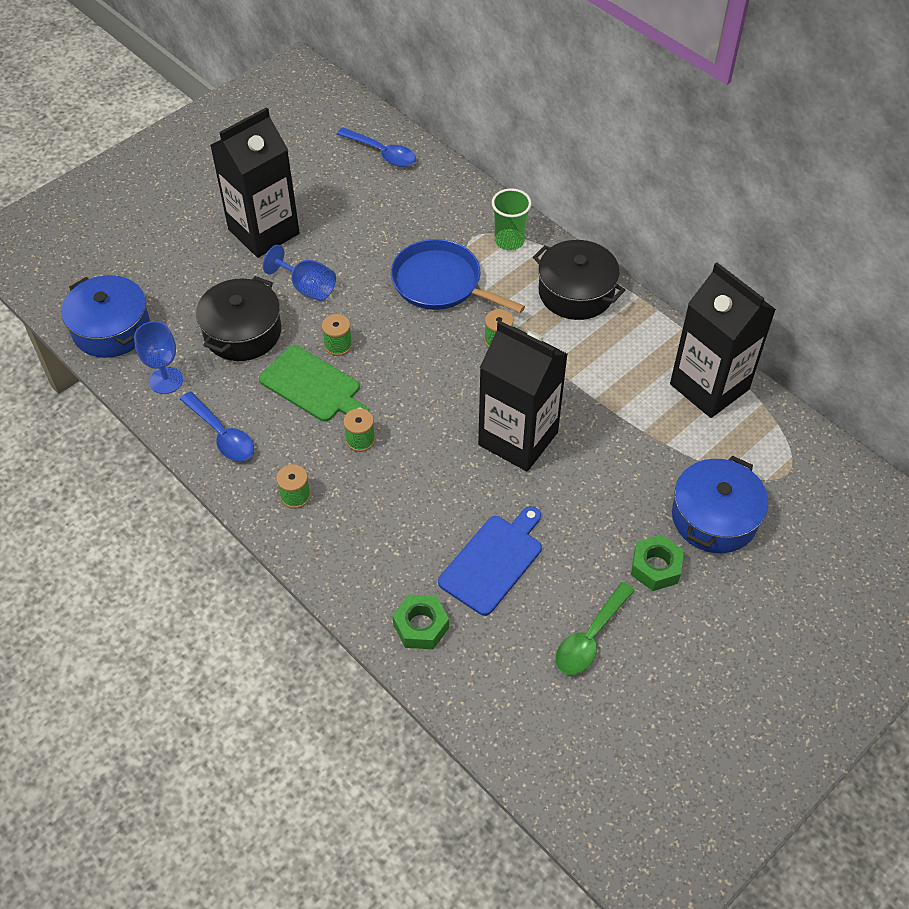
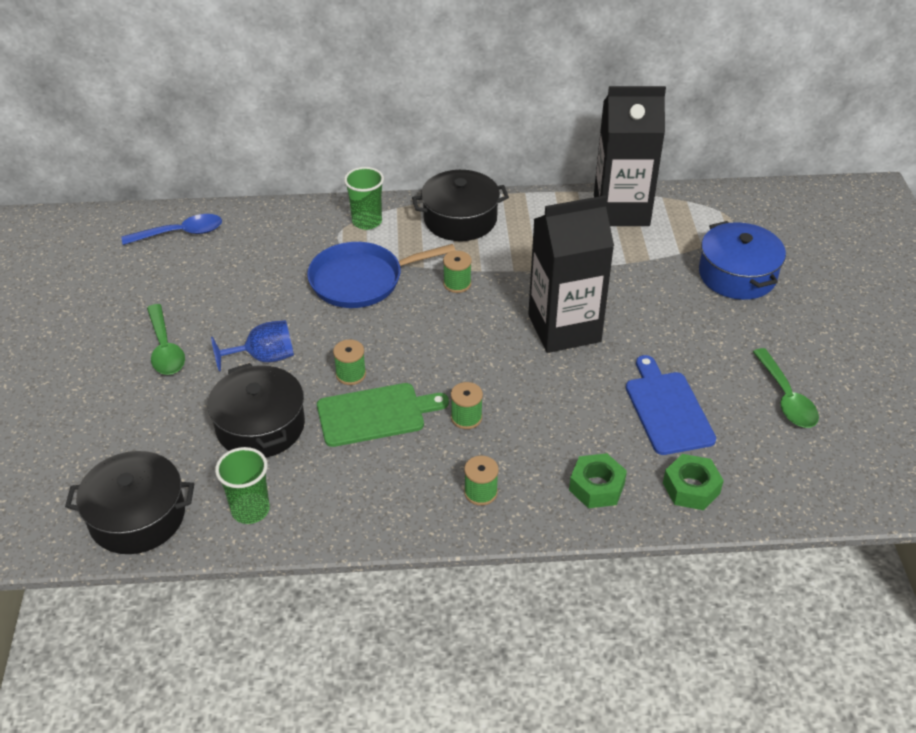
camera: 50 degrees left, 10 degrees down
(111, 329) = (137, 516): blue pot -> black pot
(166, 380) = (250, 510): blue goblet -> green cup
(222, 435) = (359, 505): blue spoon -> none
(264, 232) = (165, 349): black carton -> green spoon
(655, 567) = (753, 328): green nut -> green nut (596, 487)

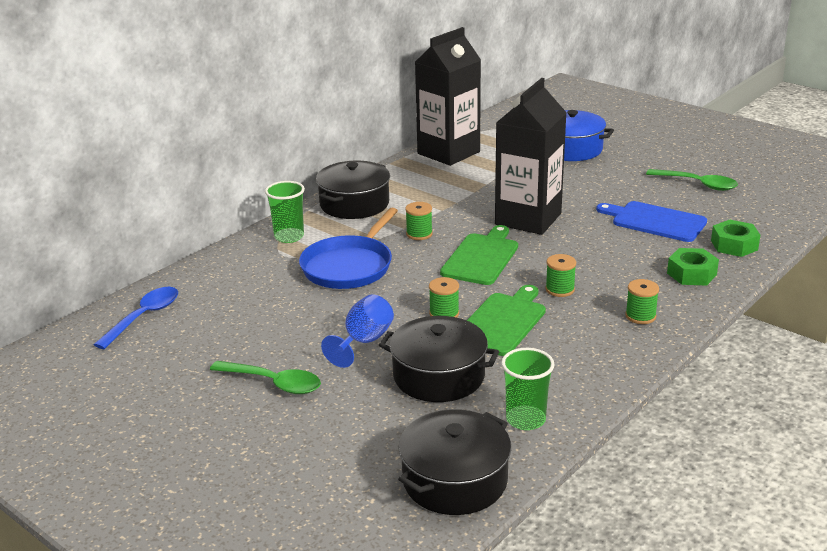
camera: 45 degrees left, 15 degrees down
(463, 341) = (481, 257): none -> green cutting board

